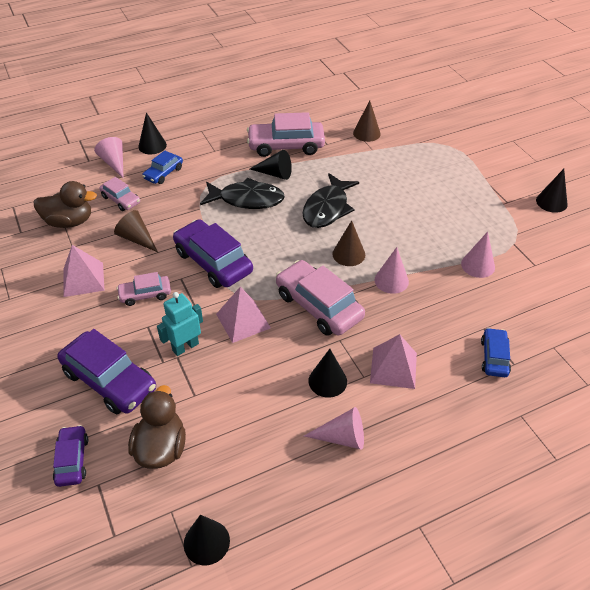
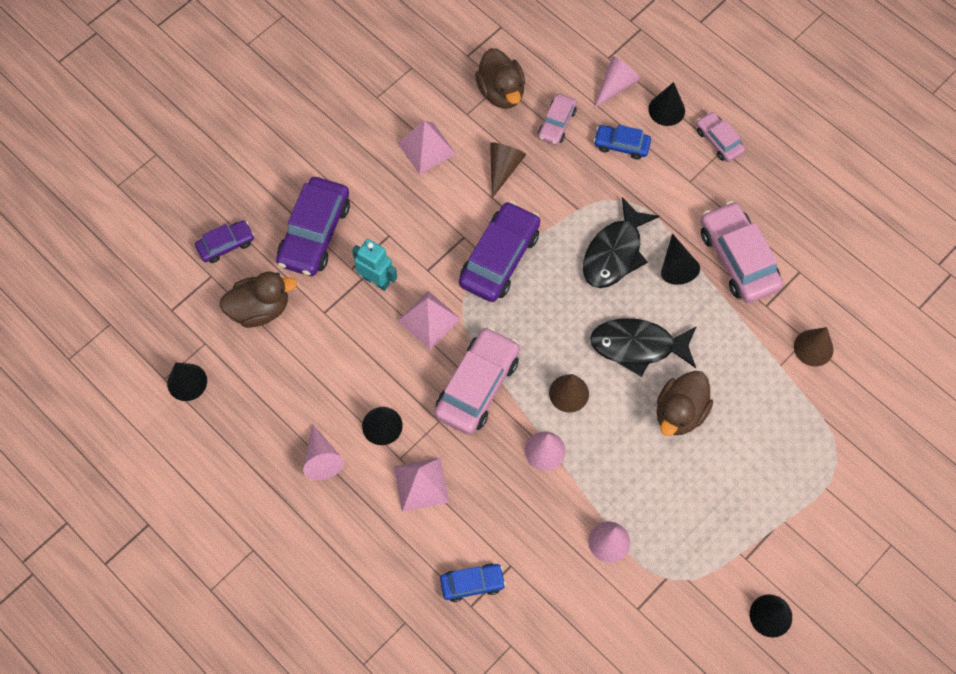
camera: 70 degrees right, 20 degrees up
(145, 294) = (428, 214): pink car -> pink car (718, 141)
(247, 199) = (615, 253): black fish -> black fish turned 45 degrees clockwise
(388, 202) = (680, 412): none -> brown duck

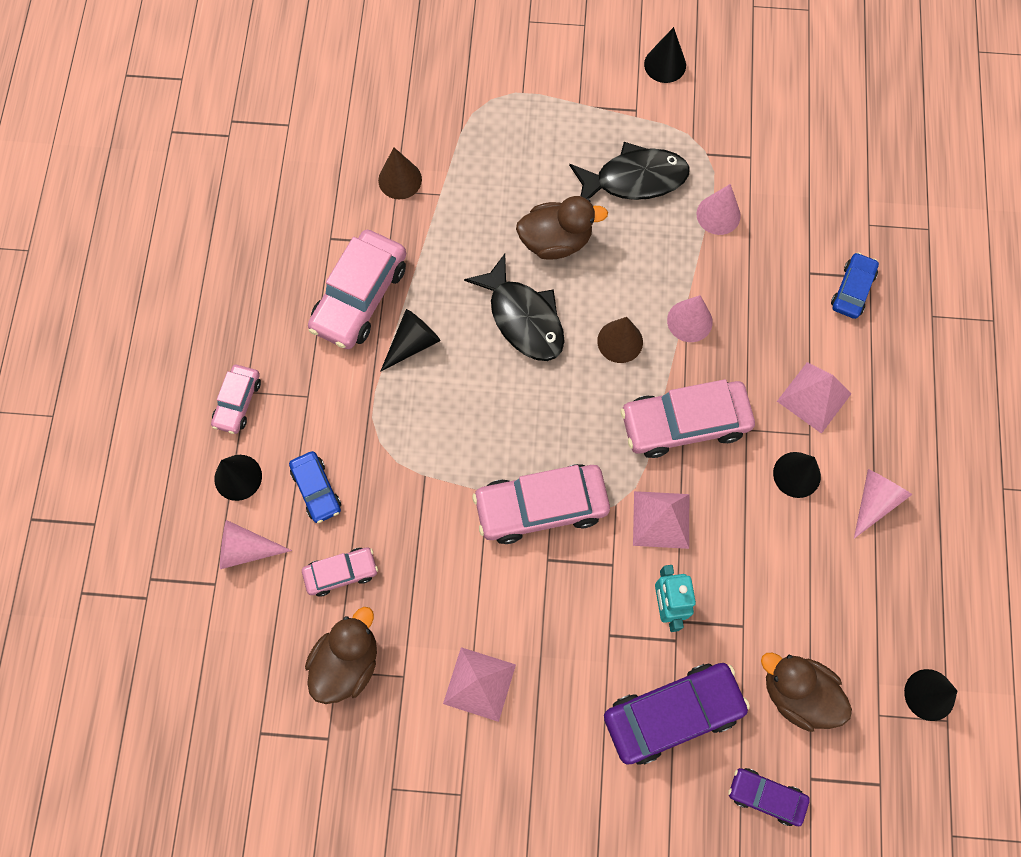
camera: 130 degrees left, 5 degrees up
(472, 584) = (852, 290): blue car -> blue car turned 75 degrees clockwise
(499, 258) = (541, 506): purple car -> pink car
(503, 168) = (438, 584): brown cone -> none
(615, 253) = (444, 406): black fish -> black fish (634, 179)

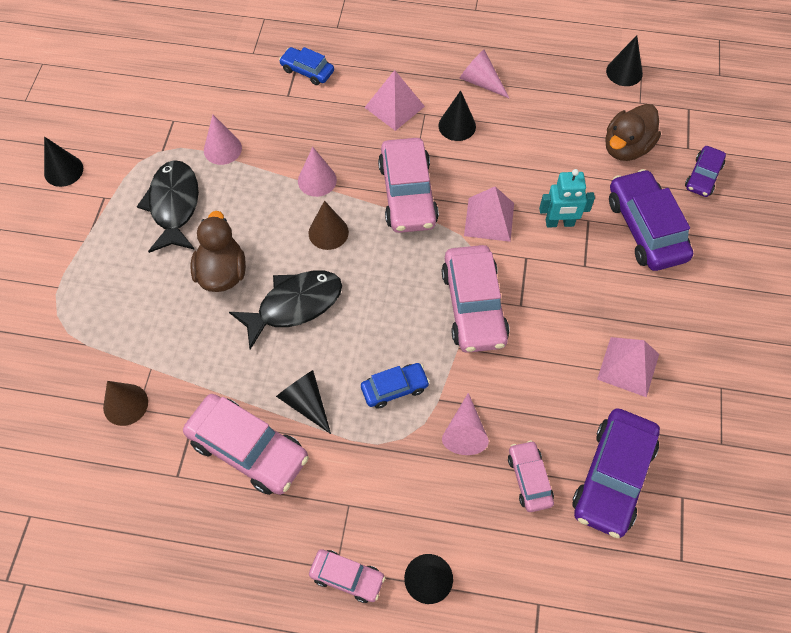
camera: 85 degrees left, 10 degrees down
(246, 549) = (503, 571): pink cone -> pink cone (465, 432)
(316, 489) = (446, 499): blue car -> blue car (394, 388)
(347, 662) = (613, 477): brown duck -> purple car

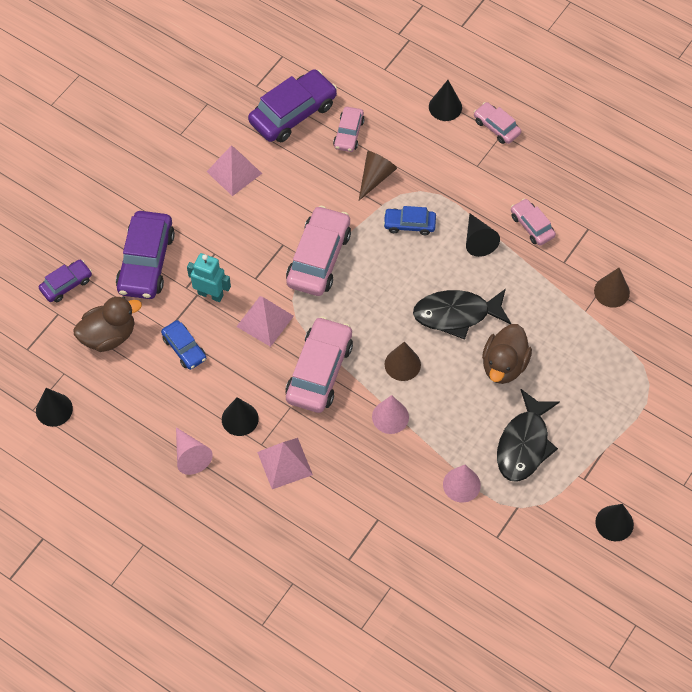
camera: 155 degrees left, 0 degrees up
(248, 449) = (532, 226): pink car -> pink car, size x0.55
(307, 71) = (346, 540): blue car -> blue car (184, 348)
(465, 432) = (375, 177): pink cone -> brown cone

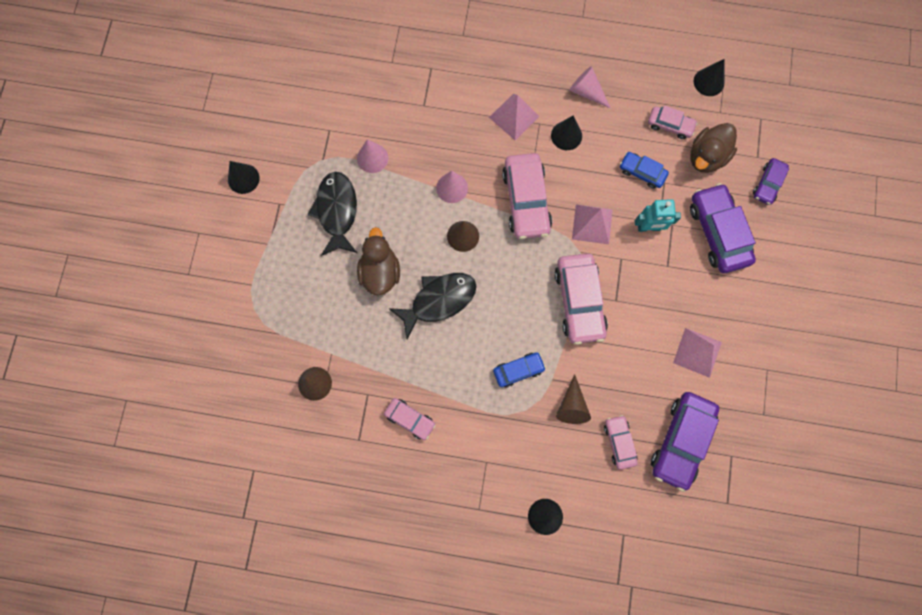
camera: 155 degrees right, 15 degrees up
(478, 240) = (451, 382): black cone -> none
(496, 127) = (487, 516): pink car -> pink car (670, 125)

